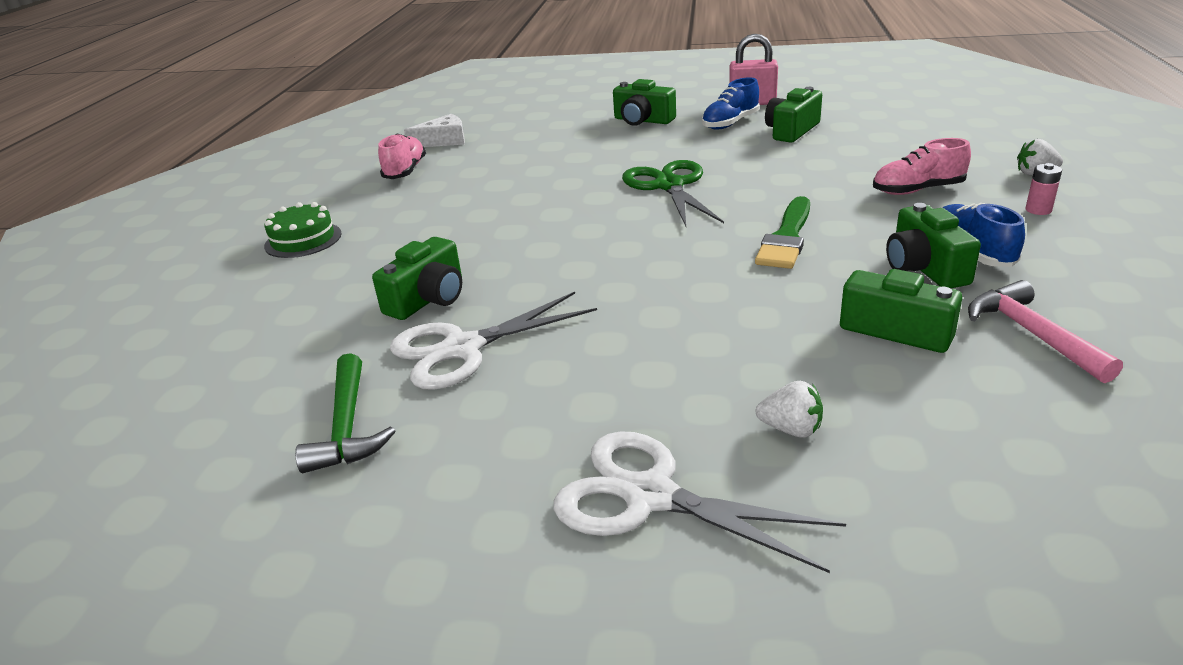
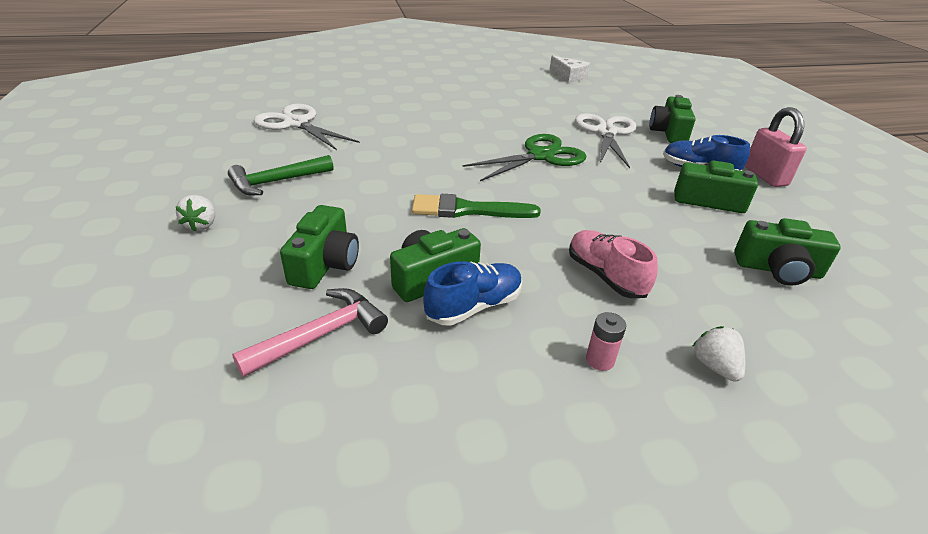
camera: 65 degrees right, 5 degrees up
(303, 240) = (409, 69): green cake -> none
(347, 427) = (227, 111): green hammer -> green hammer (277, 182)
(405, 171) = (513, 74): pink shoe -> none
(428, 299) = (348, 107): green camera -> green camera (777, 269)
(650, 496) = (150, 187): white scissors -> white scissors (606, 132)

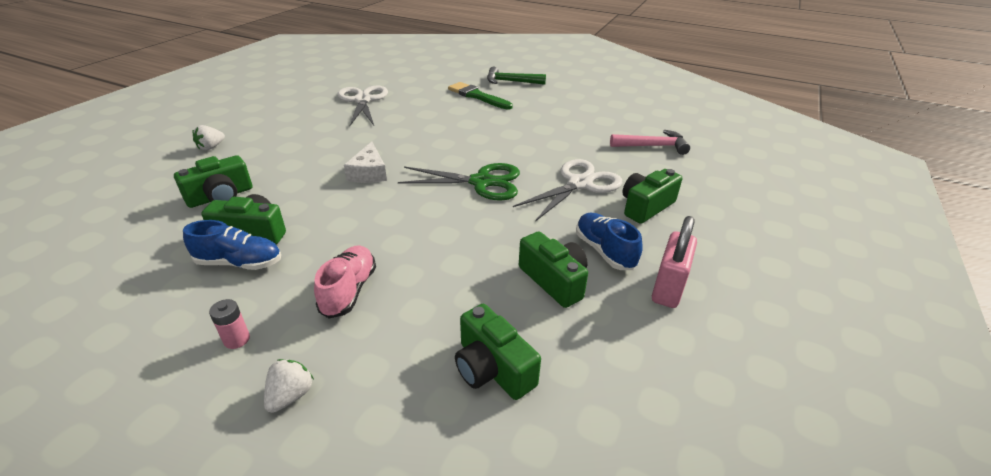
camera: 40 degrees right, 0 degrees up
(277, 182) = (286, 135): green hammer -> green hammer (511, 82)
(321, 335) = (150, 235): pink hammer -> pink hammer (652, 146)
(467, 210) = (353, 200): green brush -> green brush (477, 96)
(569, 76) = (648, 122): white cheese -> white cheese (369, 172)

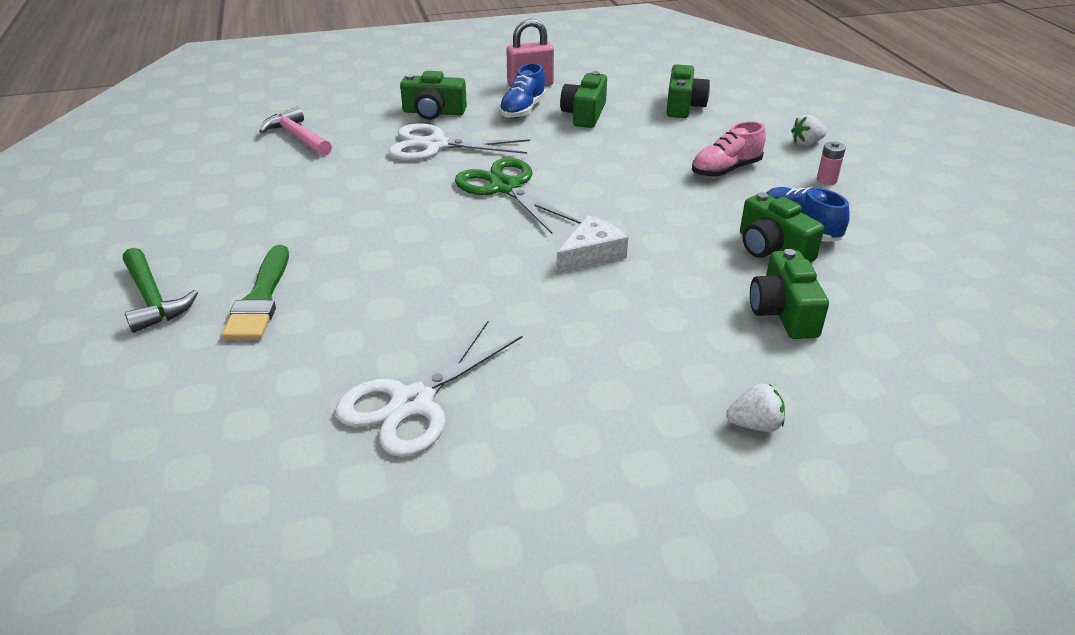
camera: 130 degrees left, 0 degrees up
(221, 196) = (783, 312): green camera -> green camera turned 105 degrees counterclockwise

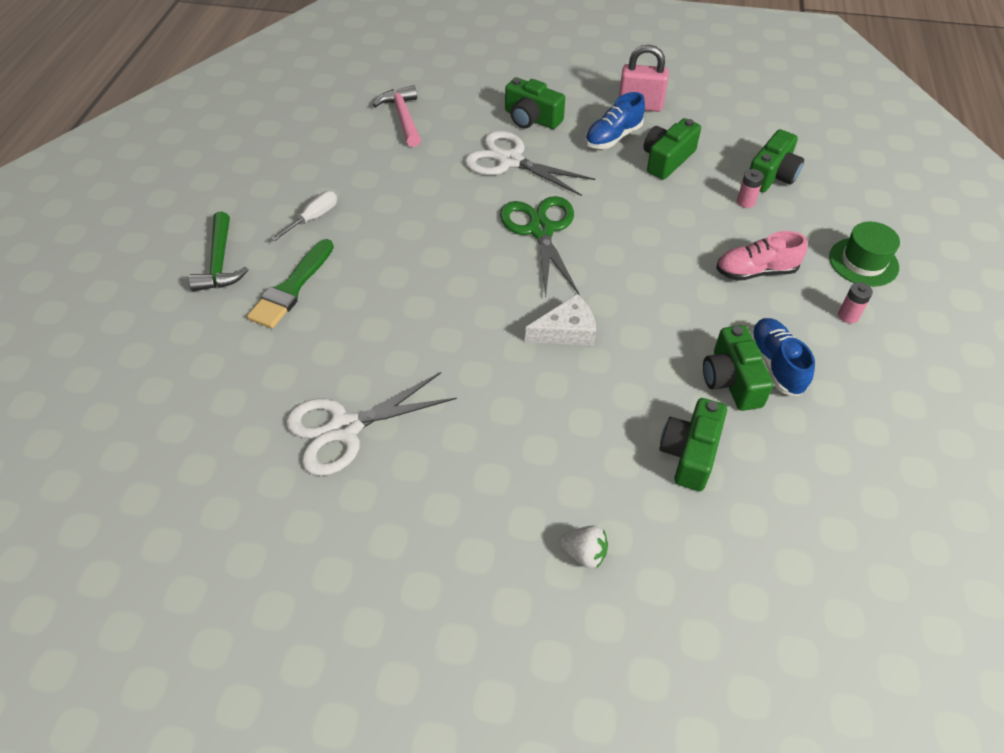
camera: 25 degrees right, 15 degrees up
(247, 235) = (313, 218): none -> white screwdriver
(677, 127) = (745, 202): none -> pink battery
(806, 143) = (863, 262): white strawberry -> green hat

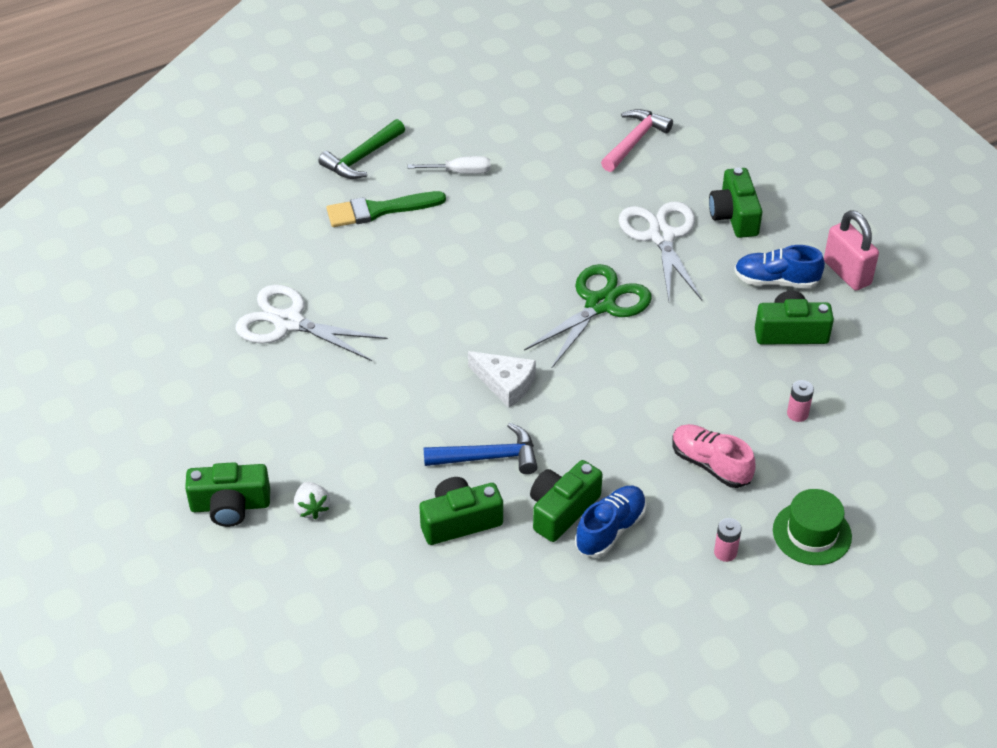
camera: 50 degrees right, 5 degrees down
(635, 390) = (488, 457): none -> blue hammer
(771, 175) = (859, 414): green camera -> green camera (230, 505)

